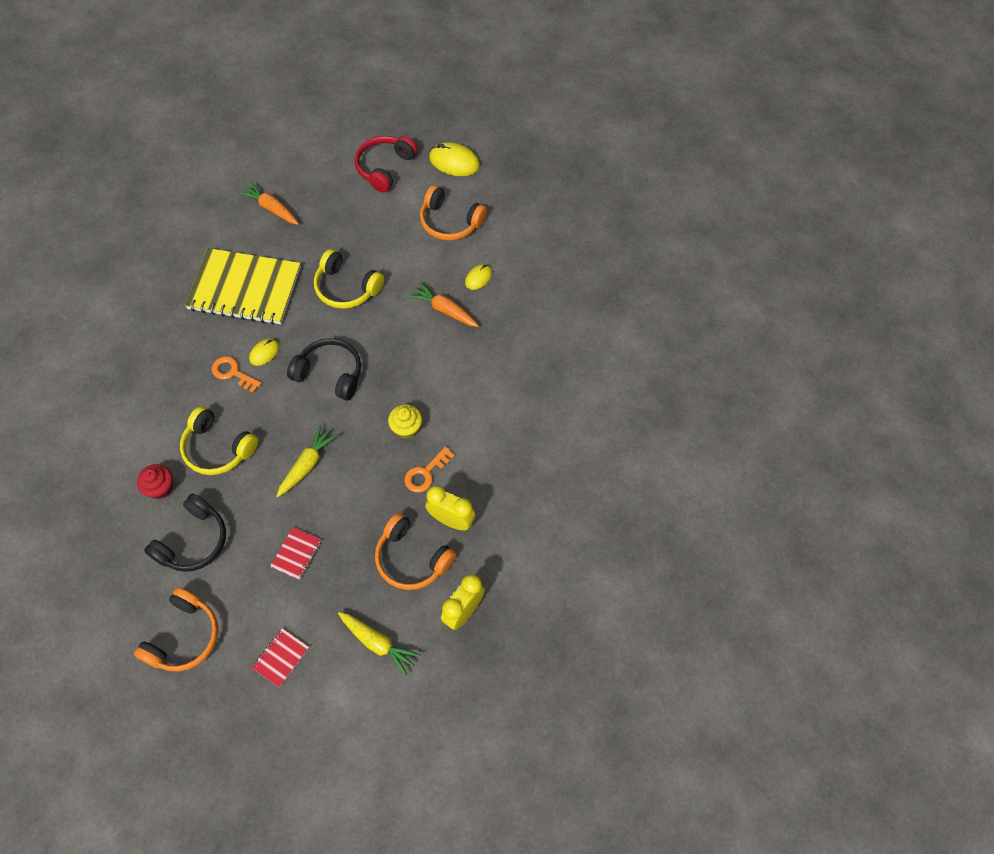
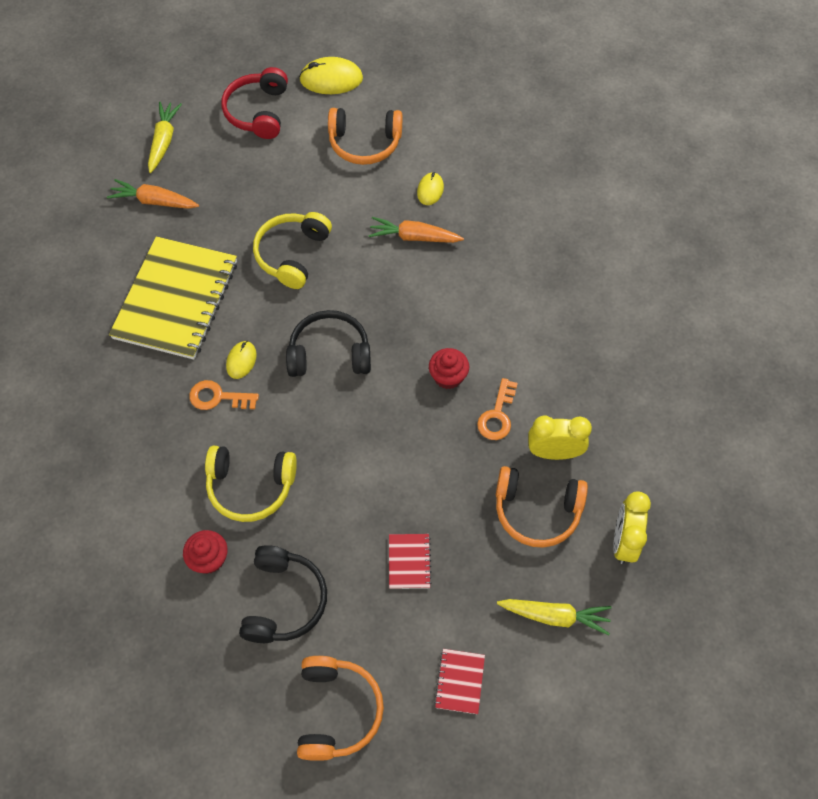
camera: 25 degrees left, 0 degrees up
(245, 288) = (176, 300): yellow notebook -> yellow notebook turned 60 degrees counterclockwise
(307, 464) = (363, 461): yellow carrot -> yellow carrot (163, 141)
(346, 288) = (292, 254): yellow headphones -> yellow headphones turned 105 degrees clockwise
(406, 428) = (448, 376): yellow cupcake -> red cupcake

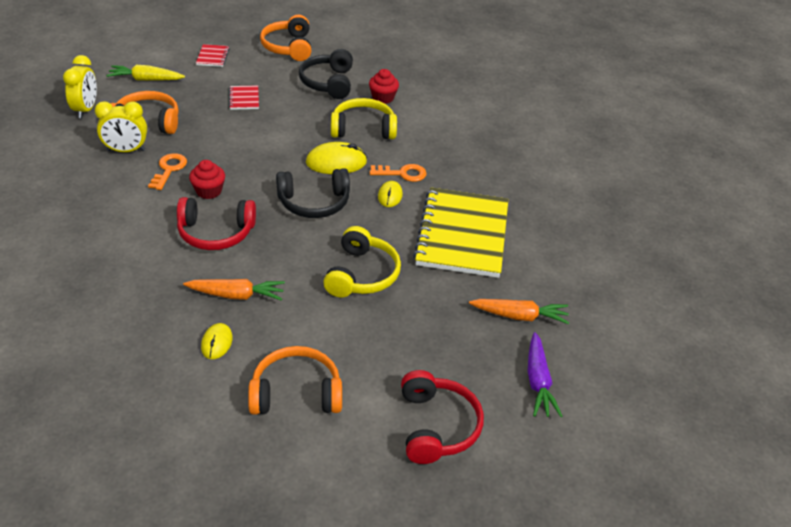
camera: 170 degrees right, 20 degrees down
(163, 141) = (538, 381): yellow carrot -> purple carrot
(331, 79) = (349, 481): yellow mouse -> yellow mouse (336, 162)
(437, 314) = (216, 233): none -> red headphones

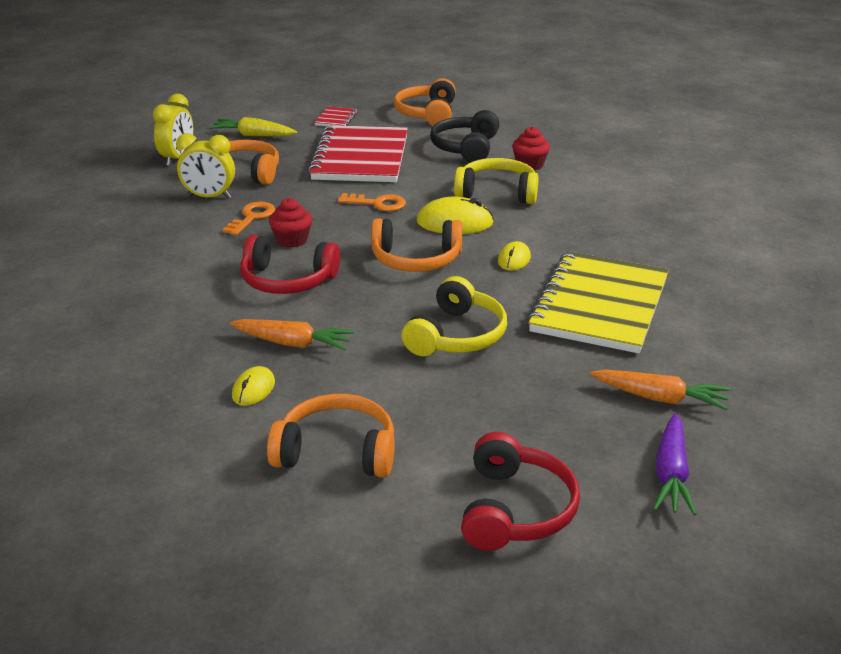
camera: 15 degrees right, 10 degrees down
(244, 99) = (361, 158): red notebook -> red notebook, size x2.47
(314, 202) = (416, 259): black headphones -> orange headphones
(403, 173) = (536, 238): orange key -> orange key (378, 203)

